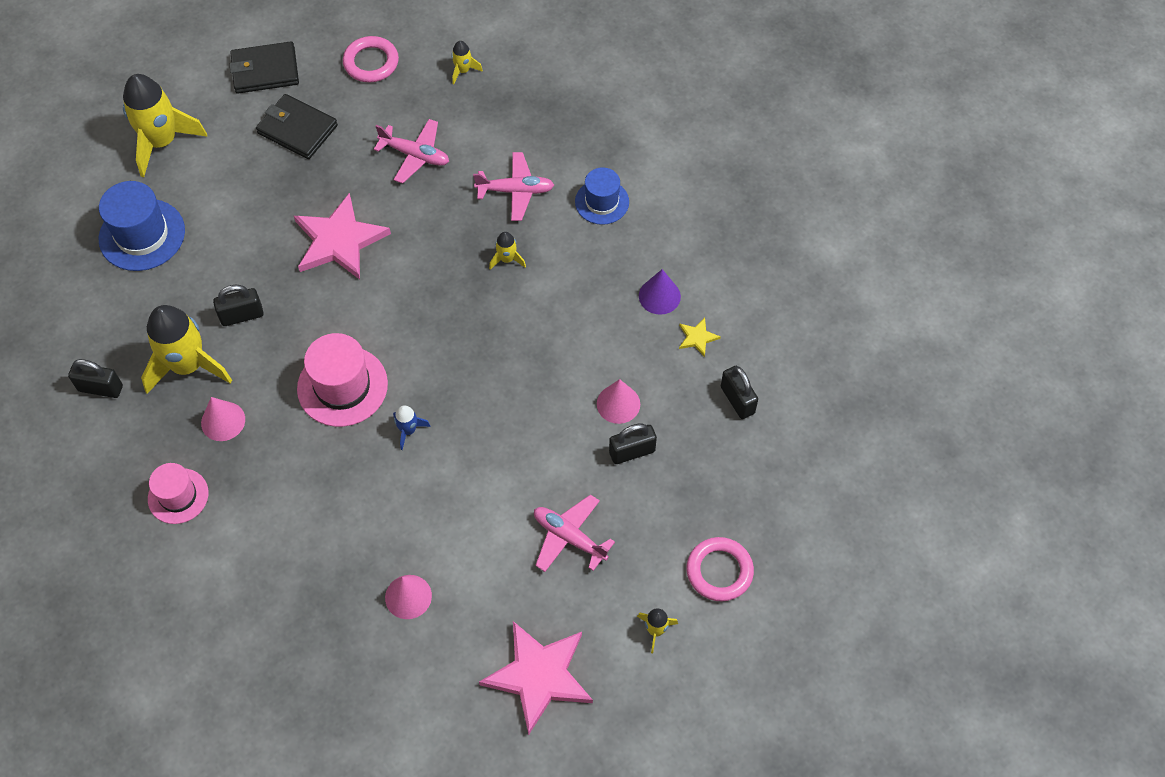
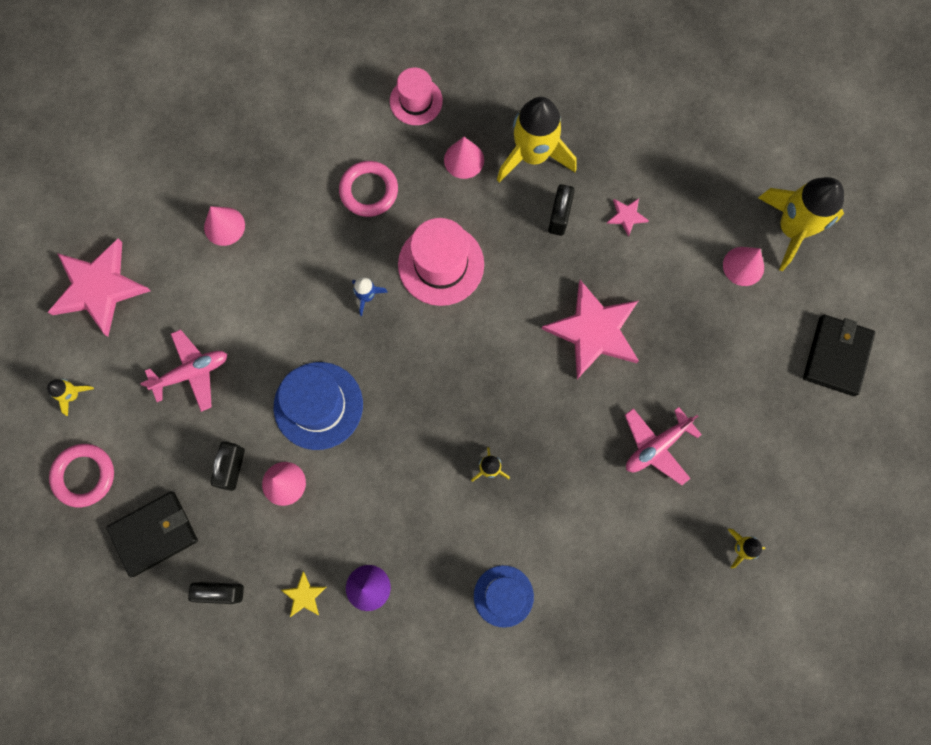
camera: 120 degrees right, 15 degrees up
(100, 388) = (550, 83): black padlock -> none
(142, 235) = (691, 172): blue hat -> blue hat (318, 405)
(214, 264) = (626, 216): none -> pink star
(217, 161) = (743, 266): none -> pink cone
(297, 129) = (745, 353): black wallet -> black wallet (154, 534)
(371, 62) = (797, 461): pink ring -> pink ring (369, 191)
(515, 191) = (562, 519): pink plane -> none

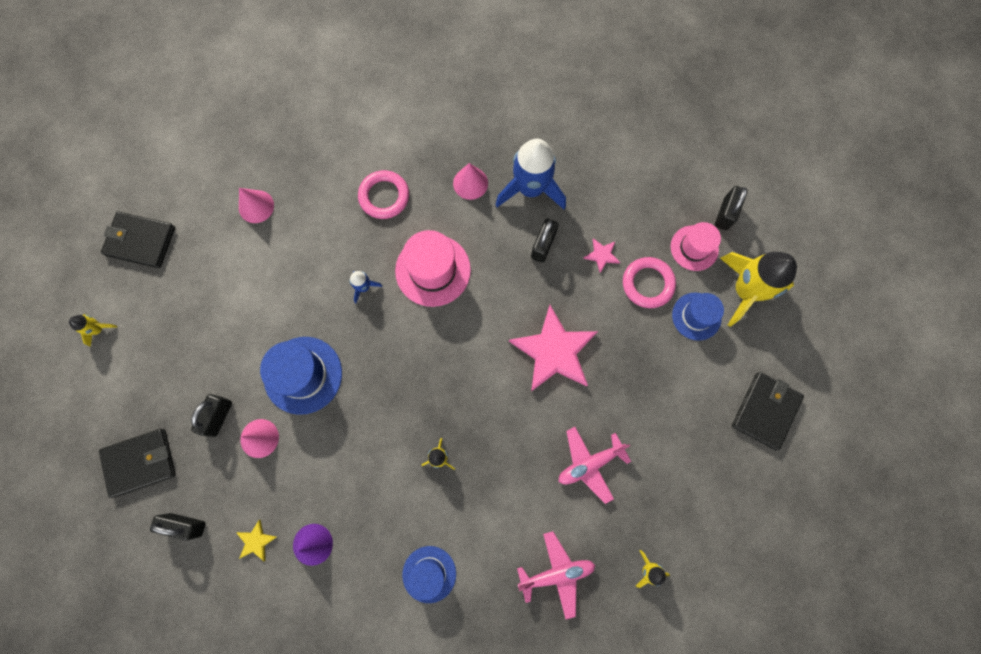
camera: 10 degrees right, 0 degrees up
(84, 475) = (92, 401): pink ring -> pink ring (647, 284)
(99, 288) = (140, 241): pink star -> black wallet
(192, 372) = (202, 327): pink plane -> pink plane (556, 573)
(416, 101) = (439, 126): pink hat -> pink hat (694, 248)
(533, 155) = (530, 189): yellow rocket -> blue rocket
(743, 266) = (696, 316): pink cone -> blue hat
(754, 148) = (725, 214): none -> black padlock

